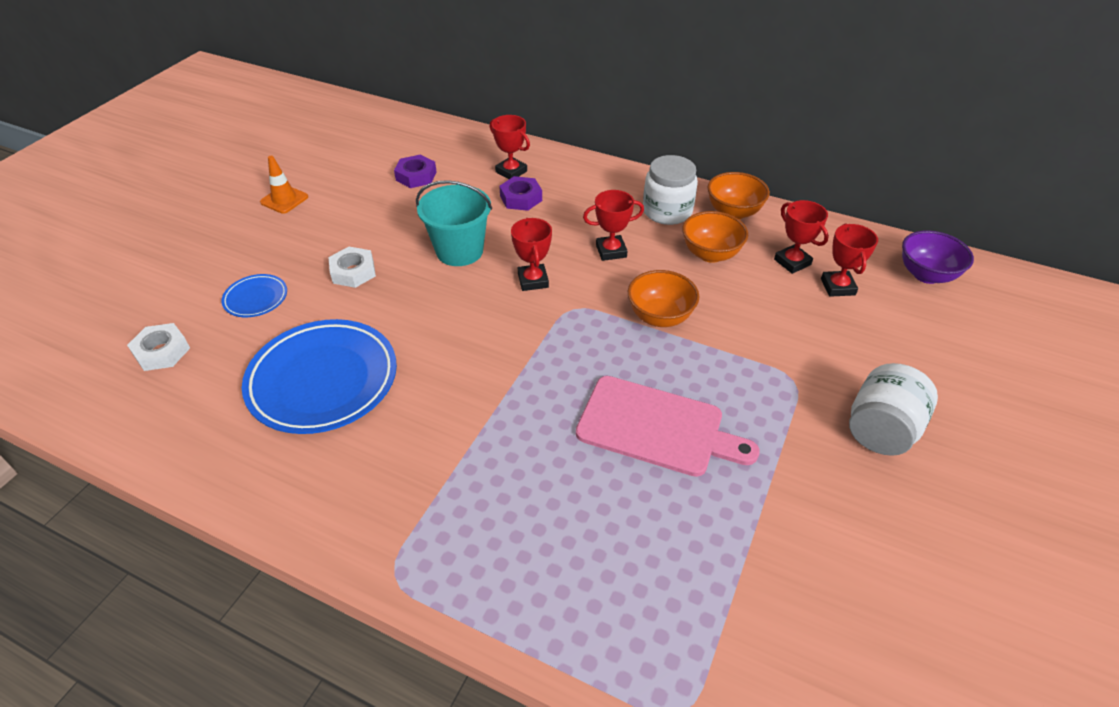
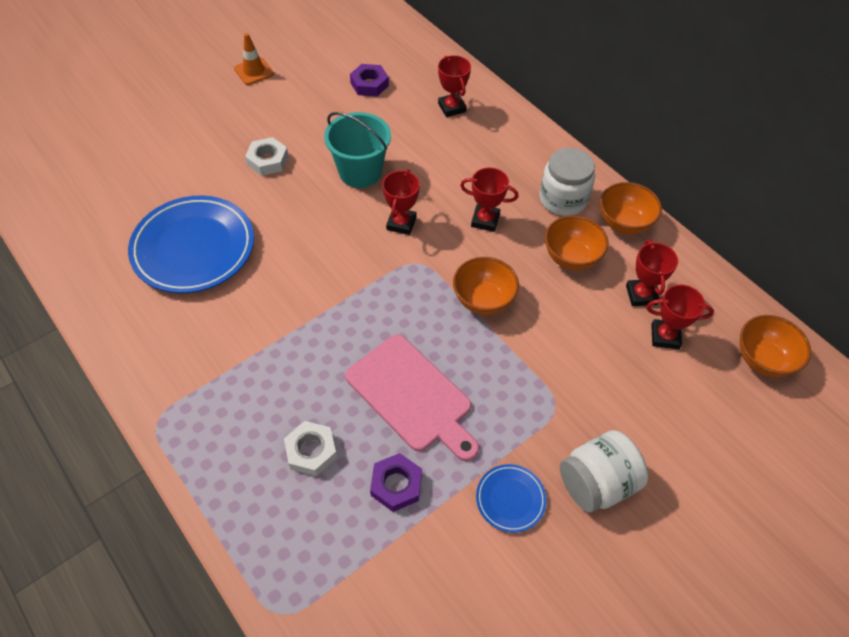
camera: 25 degrees right, 10 degrees up
(162, 352) = (100, 178): white nut -> white nut (311, 451)
(256, 299) = (185, 157): blue plate -> blue plate (510, 499)
(521, 198) = (442, 138): purple nut -> purple nut (396, 485)
(837, 287) = (665, 336): red trophy -> red trophy turned 75 degrees clockwise
(926, 275) = (762, 359): purple bowl -> orange bowl

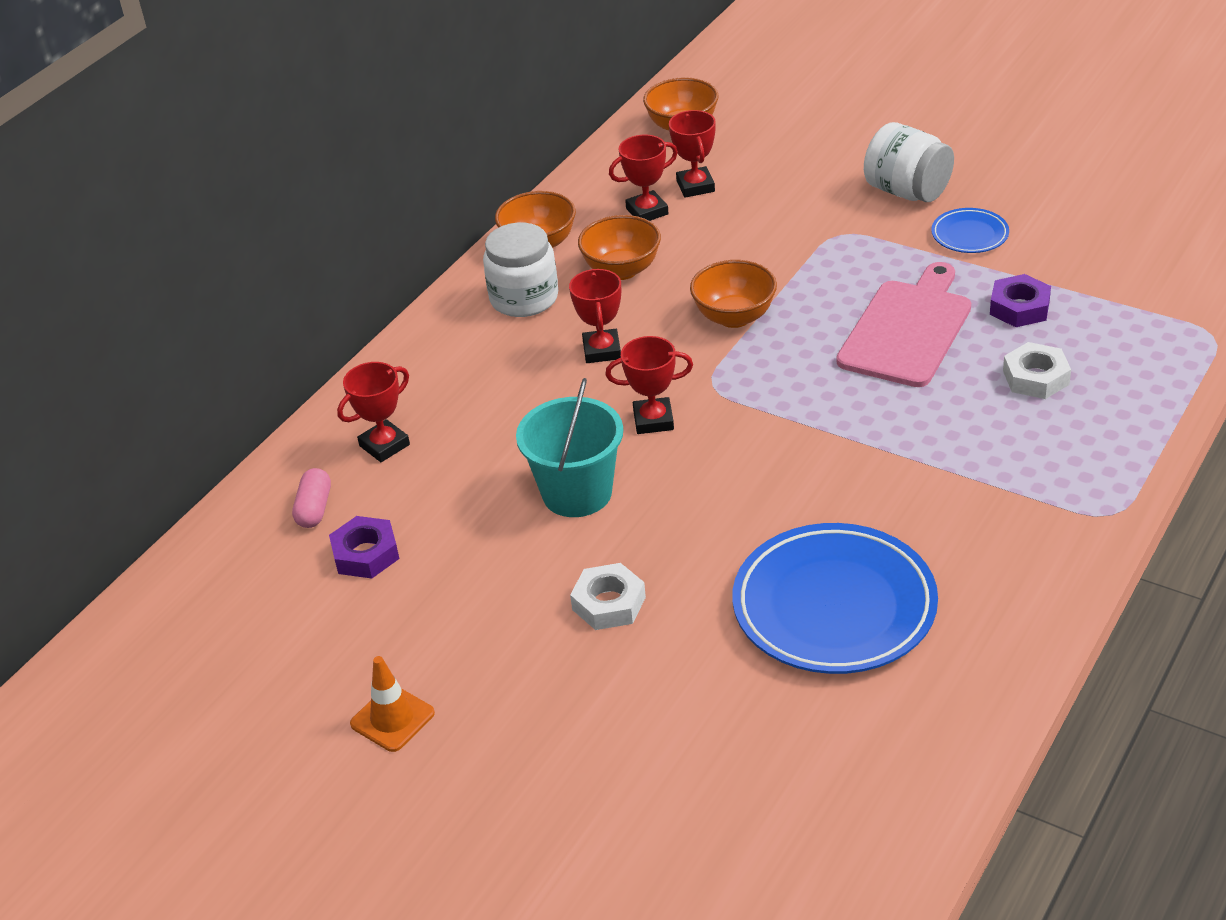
camera: 105 degrees left, 15 degrees down
(416, 73) = (314, 508): none -> pink capsule

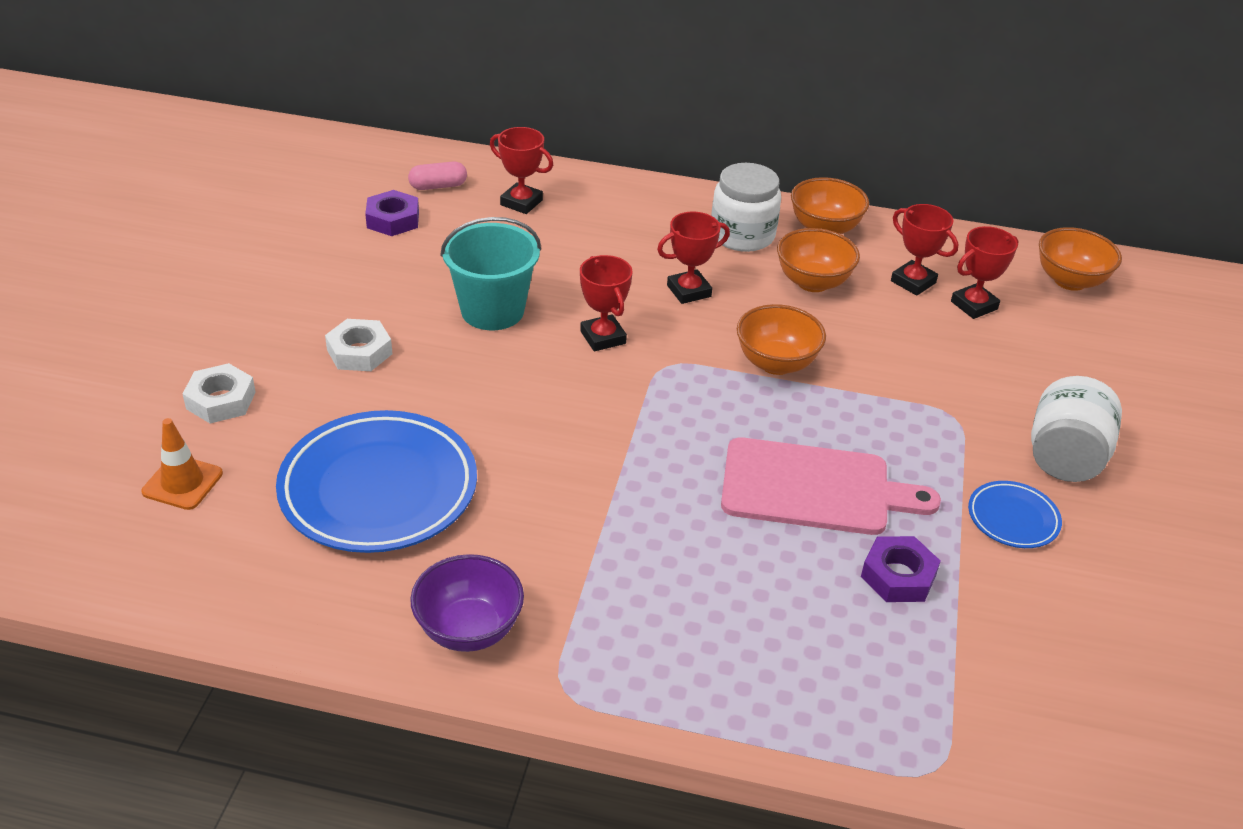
camera: 65 degrees right, 0 degrees up
(392, 718) = (218, 268): orange traffic cone -> orange traffic cone (182, 483)
(1033, 563) = (469, 629): none -> purple bowl
(1036, 377) = (776, 602): white nut -> white nut (221, 400)

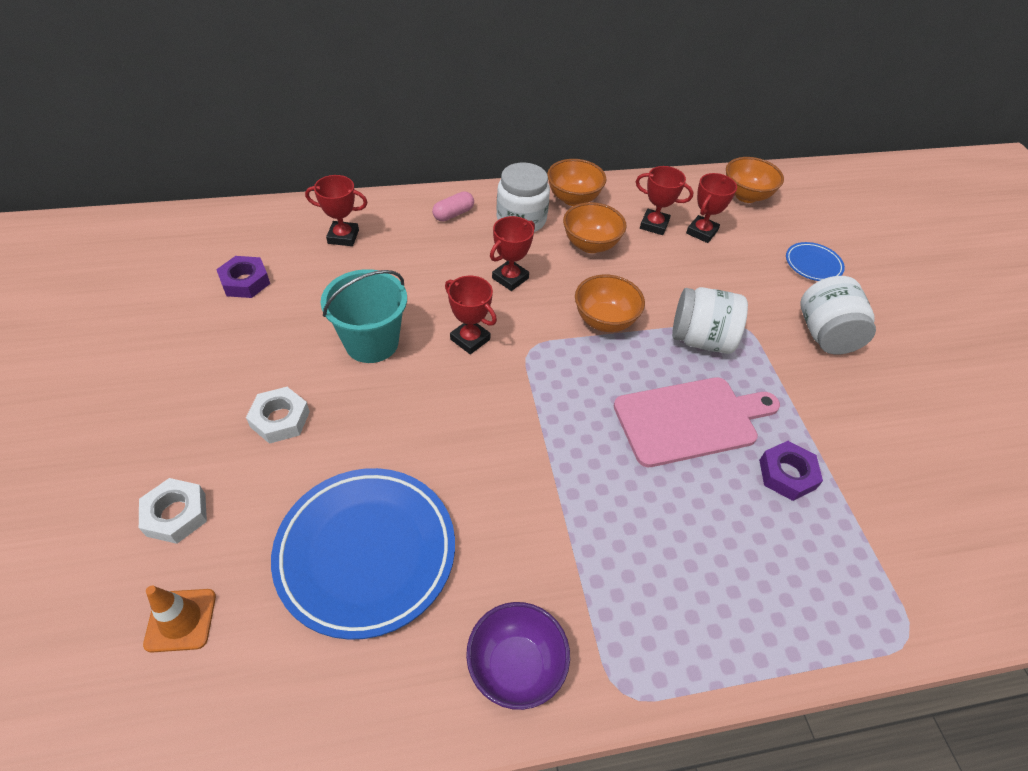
camera: 25 degrees left, 10 degrees up
(438, 186) = (268, 240): pink capsule -> pink capsule (453, 214)
(887, 415) = (701, 339): none -> white jar
(1013, 519) = (825, 396): blue plate -> blue plate (813, 265)

